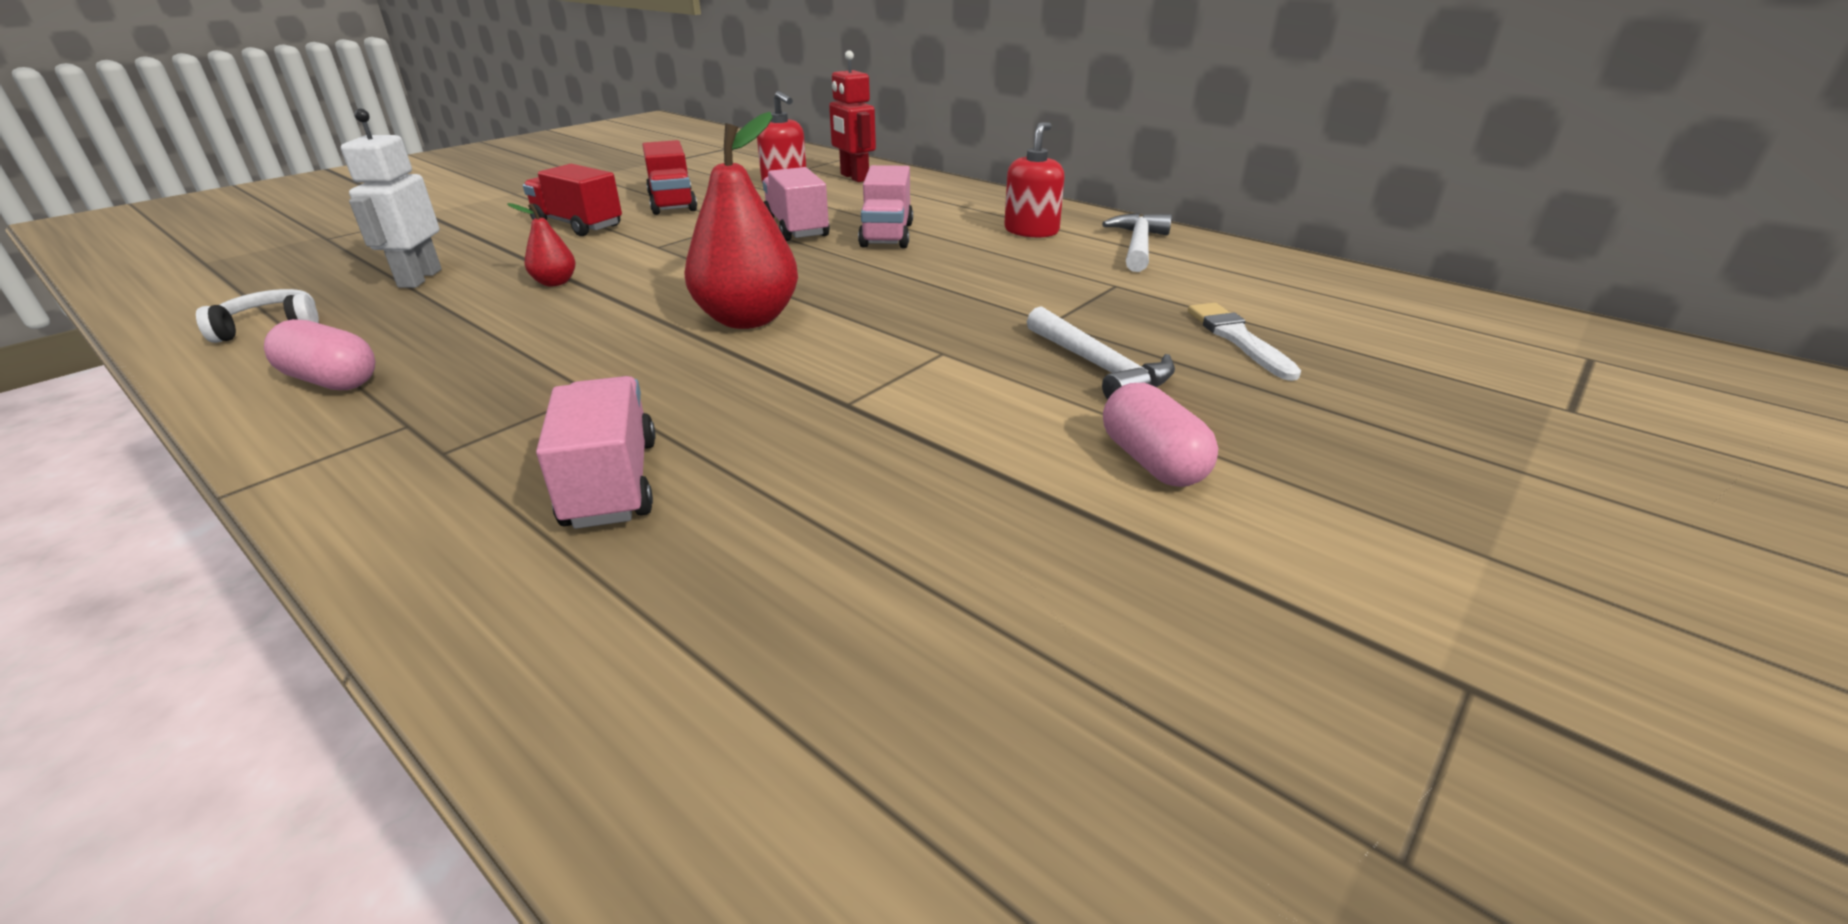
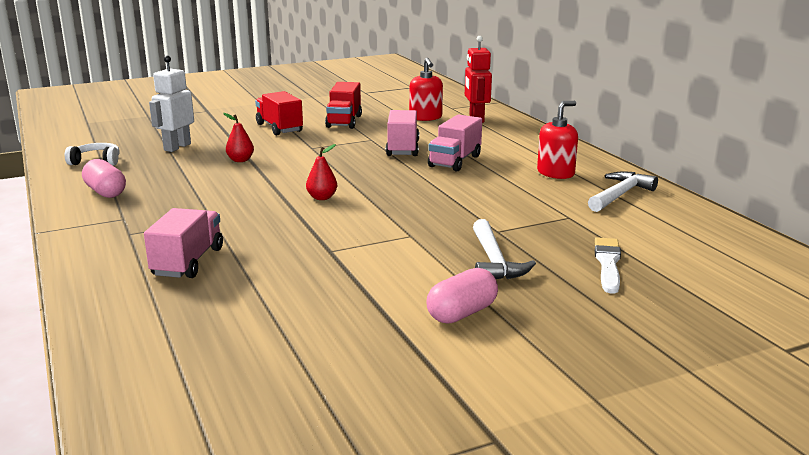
camera: 25 degrees right, 10 degrees down
(748, 319) = (322, 198): red pear -> red pear, size x0.47
(1152, 462) = (462, 313): pink capsule -> pink capsule turned 45 degrees clockwise

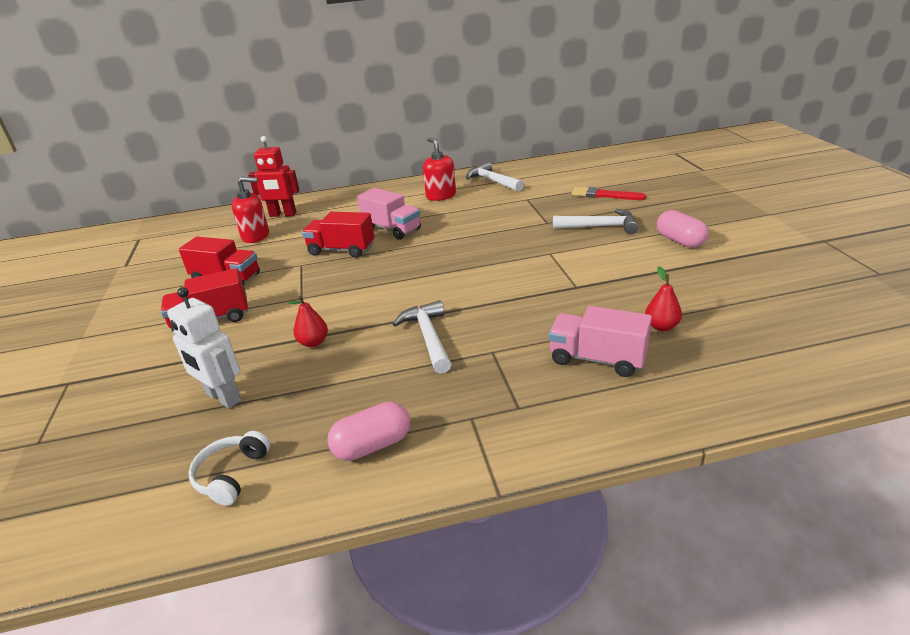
camera: 75 degrees left, 10 degrees up
(240, 195) = (429, 337): none -> white hammer
(322, 198) = (454, 291): red pear -> red pear (661, 326)
(402, 148) = (341, 250): pink truck -> red truck
(608, 264) = (604, 195): white brush -> red brush

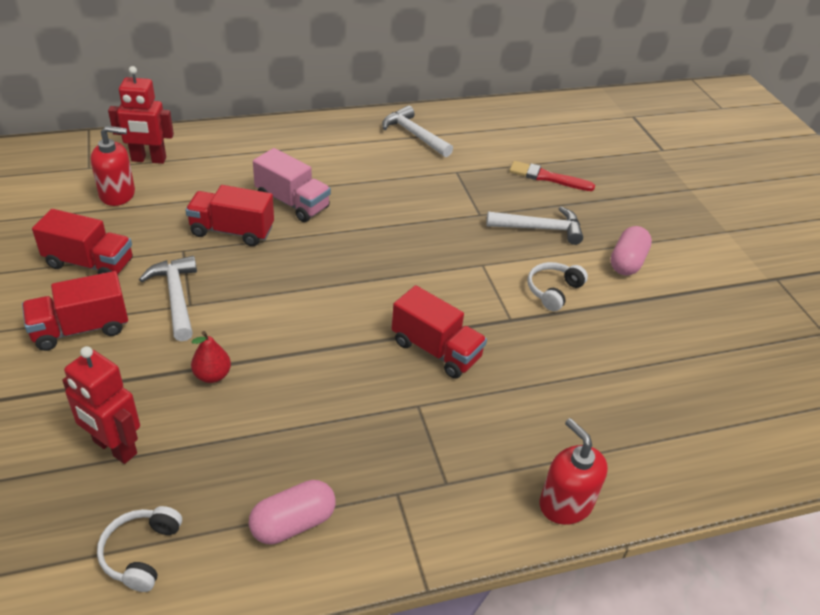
camera: 10 degrees left, 10 degrees up
(223, 397) = (114, 448): white robot -> red robot
(429, 337) = (346, 379): white hammer -> white hammer (176, 297)
(441, 196) = (351, 152): red soap dispenser -> red soap dispenser (565, 503)
(509, 312) = (436, 350): none -> red truck
(597, 359) = (529, 425): pink truck -> none
(614, 265) = (553, 291): none -> white headphones
(661, 326) = (598, 385): red pear -> none
(680, 241) = (627, 262): pink capsule -> pink capsule turned 60 degrees clockwise

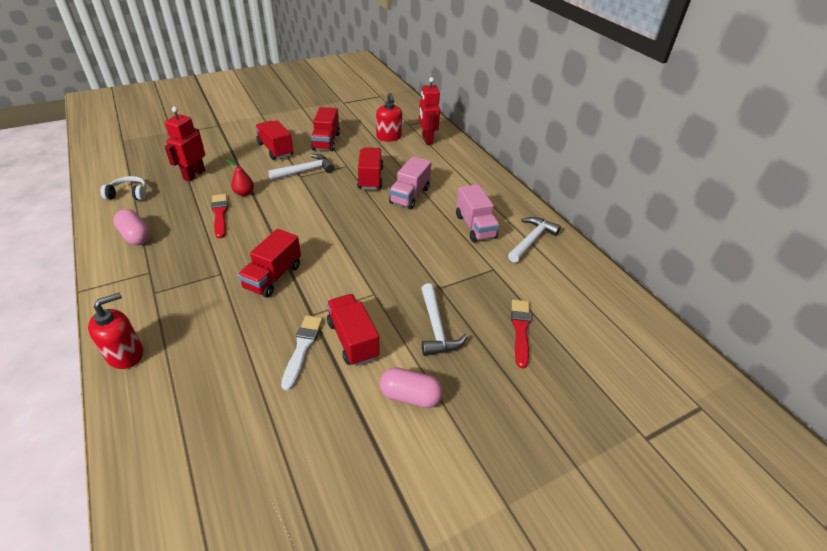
camera: 80 degrees right, 0 degrees up
(265, 407) = (220, 214): none -> red brush
(377, 166) = (475, 226): none -> pink truck
(553, 291) = (353, 340): white headphones -> red truck
(563, 332) = (302, 348): none -> white brush

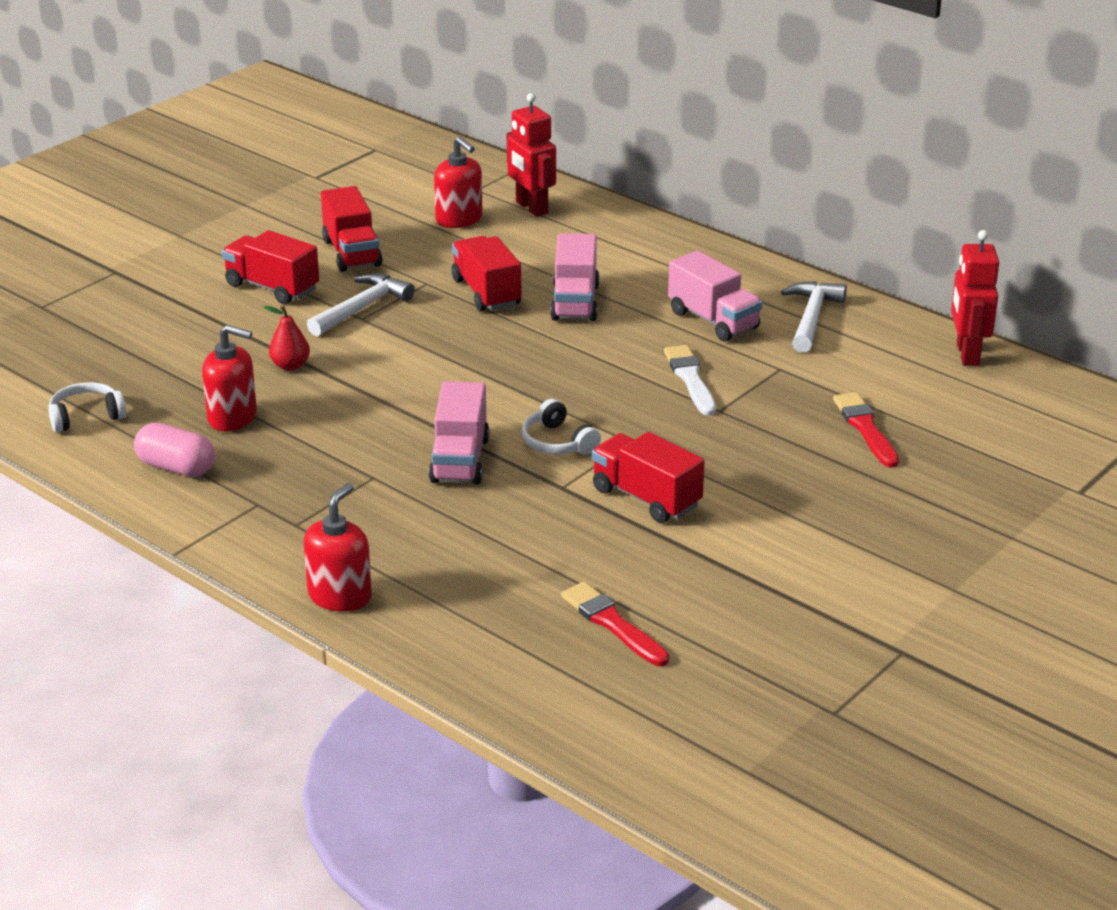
camera: 20 degrees left, 10 degrees down
(190, 214) = (233, 417): none -> red soap dispenser
(194, 175) = (168, 360): red robot -> red robot (967, 354)
(220, 214) = (283, 404): red brush -> red brush (612, 623)
(273, 277) = (460, 460): red truck -> pink truck
(302, 348) = (584, 524): white brush -> white brush (690, 379)
(333, 281) = (557, 442): none -> white headphones
(410, 396) = (771, 531): pink capsule -> none
(436, 327) = (750, 455): white hammer -> none

